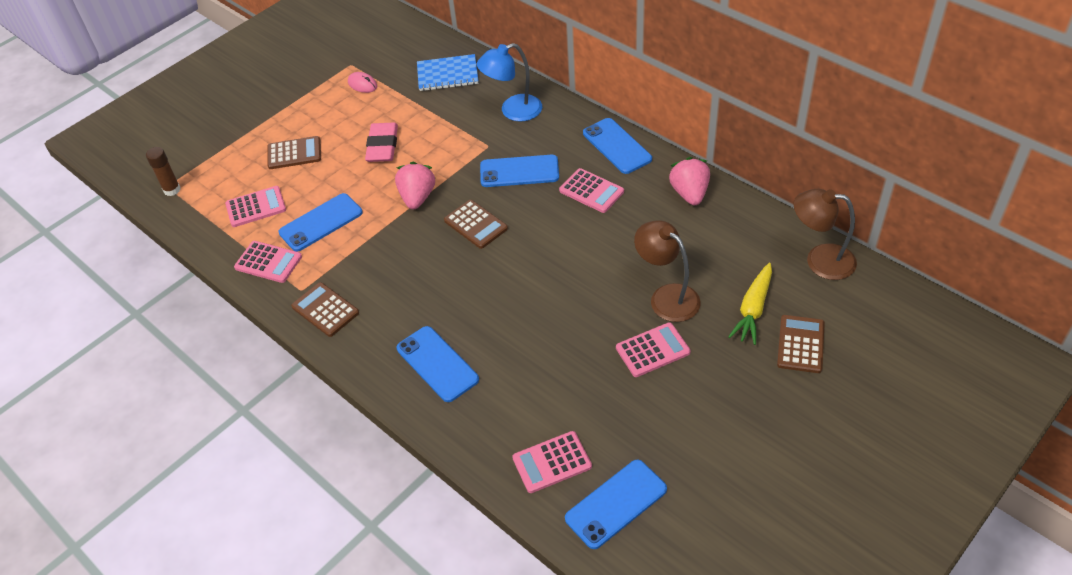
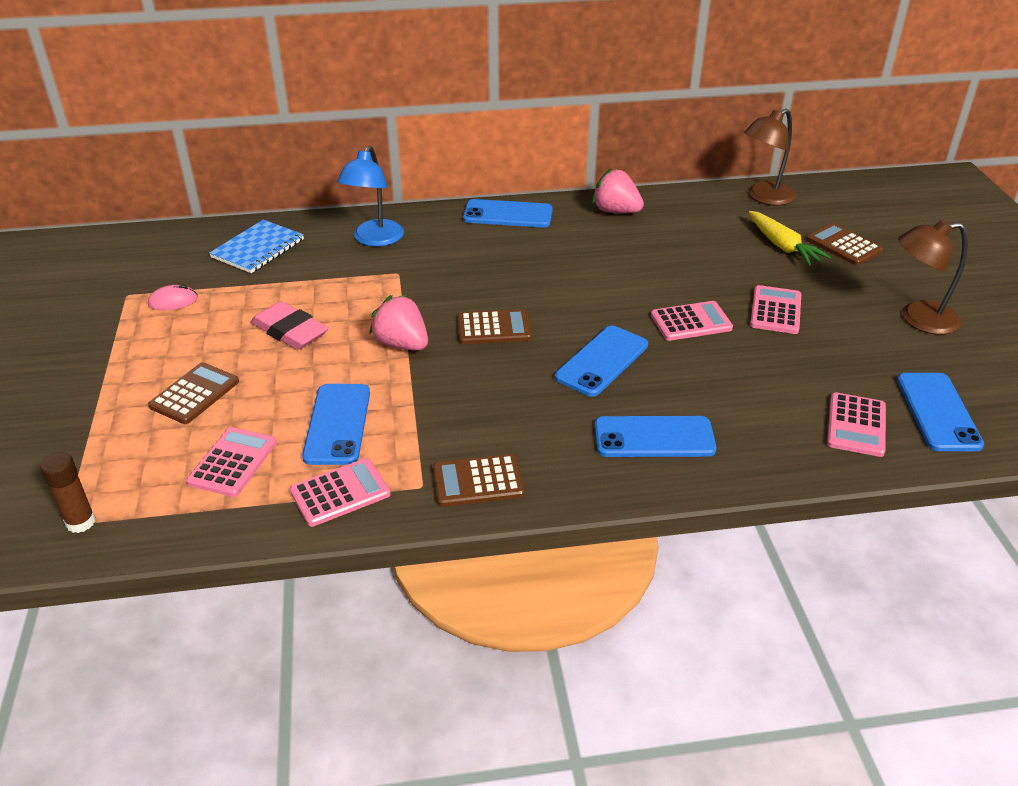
camera: 55 degrees left, 10 degrees down
(519, 171) = (461, 273): blue phone -> blue phone (602, 361)
(591, 191) = (544, 251): pink calculator -> pink calculator (691, 322)
(667, 297) = (721, 275): brown lamp -> brown lamp (918, 319)

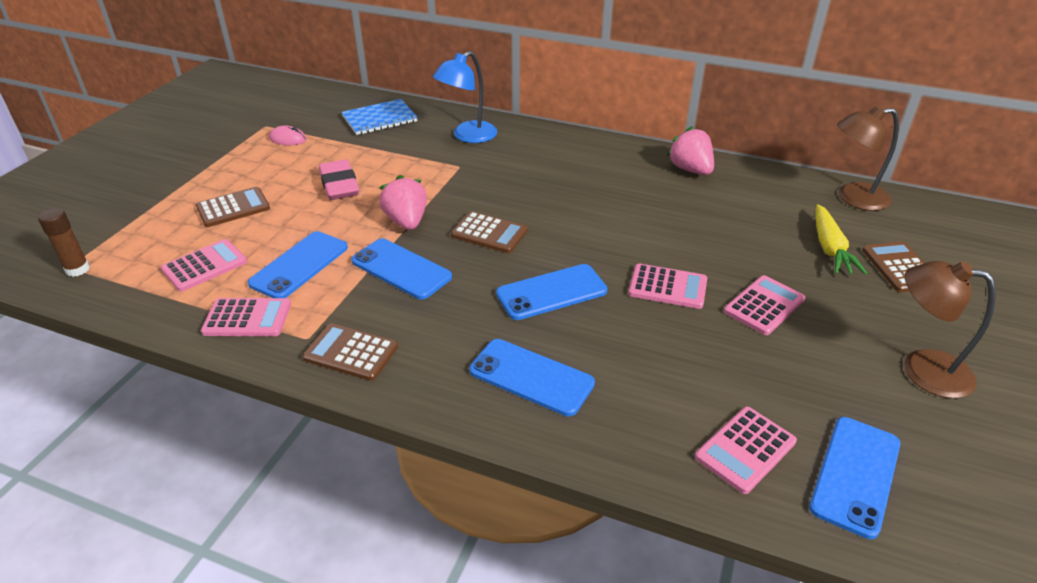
camera: 30 degrees right, 0 degrees up
(508, 214) = (592, 146): blue phone -> blue phone (401, 269)

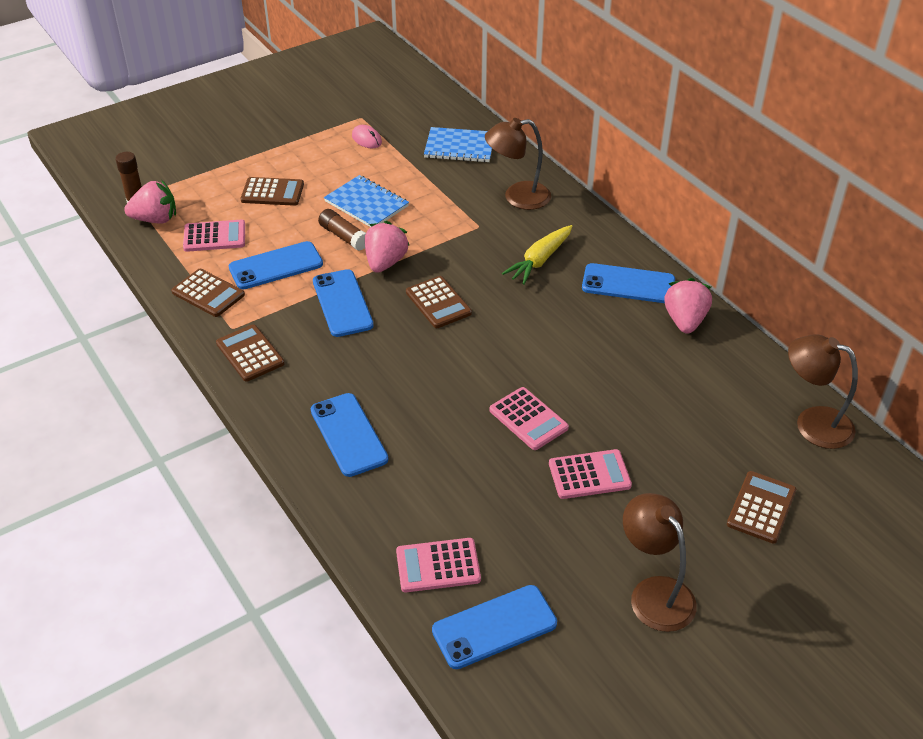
camera: 35 degrees right, 5 degrees up
(117, 276) = (155, 219): none -> pink strawberry
(247, 318) = (208, 293): pink calculator -> brown calculator
(339, 185) = (366, 204): pink eraser -> blue notebook
(344, 216) = (344, 236): none -> brown glue stick
(467, 136) = (517, 197): blue lamp -> brown lamp
(551, 292) = (432, 378): blue phone -> blue phone (628, 284)
(829, 248) = (718, 457): yellow carrot -> yellow carrot (540, 260)

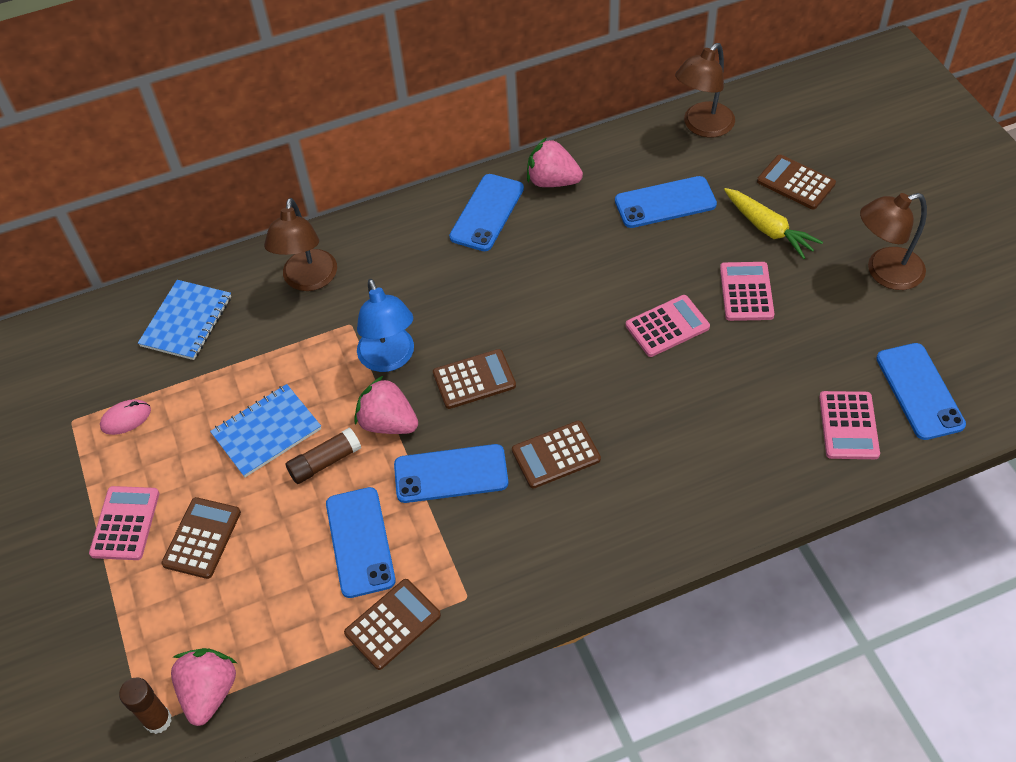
camera: 75 degrees left, 10 degrees up
(214, 236) = (275, 614): pink calculator -> pink calculator (125, 523)
(250, 353) = (517, 579): brown calculator -> brown calculator (556, 455)
(348, 435) = (667, 486): blue phone -> blue phone (665, 203)
(448, 253) = (389, 359): none -> blue lamp
(540, 260) = (427, 278): yellow carrot -> yellow carrot (768, 229)

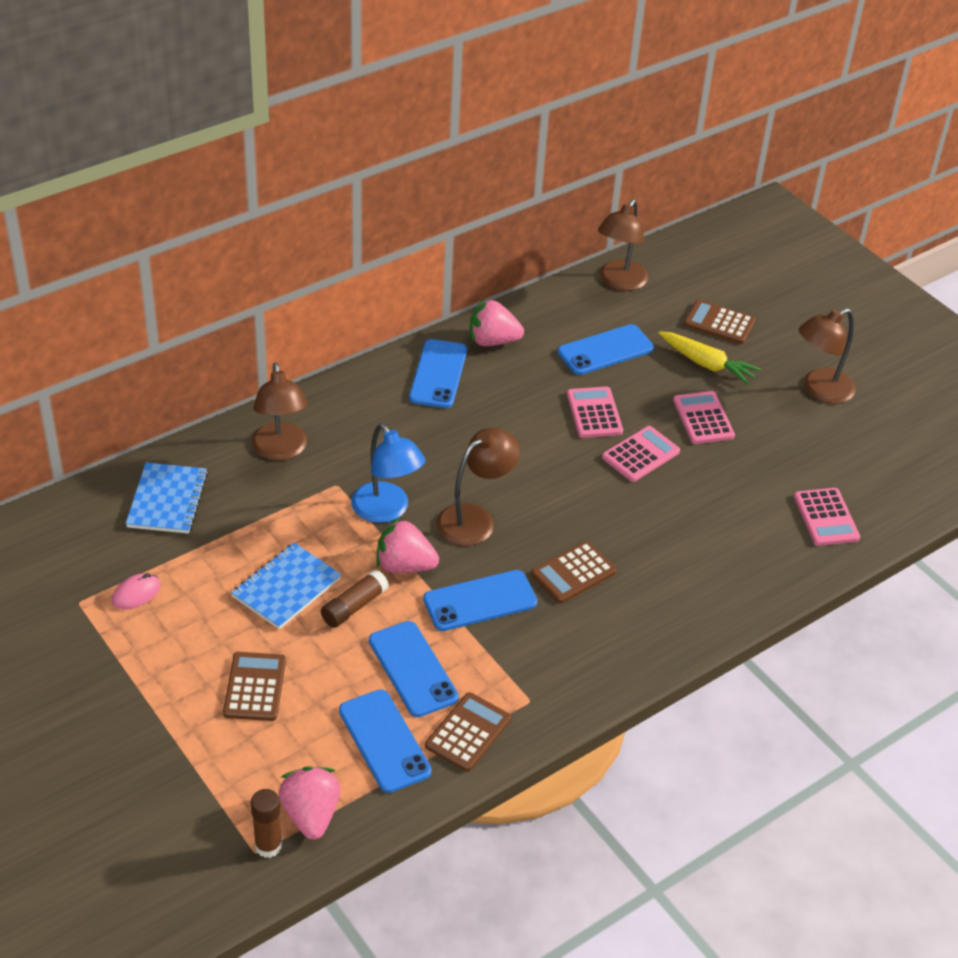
camera: 20 degrees left, 10 degrees down
(125, 523) = (171, 685): pink calculator -> pink calculator (594, 413)
(474, 379) = (475, 519): brown calculator -> brown lamp
(919, 391) = (878, 483): blue phone -> blue phone (384, 741)

